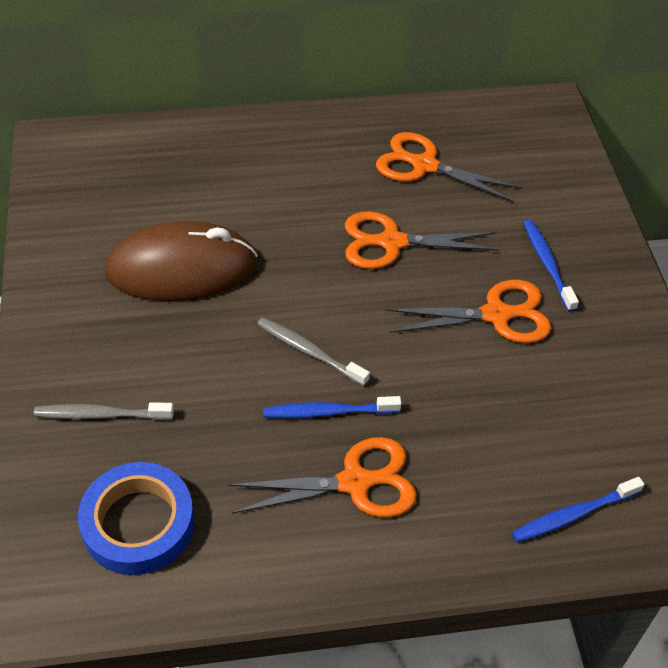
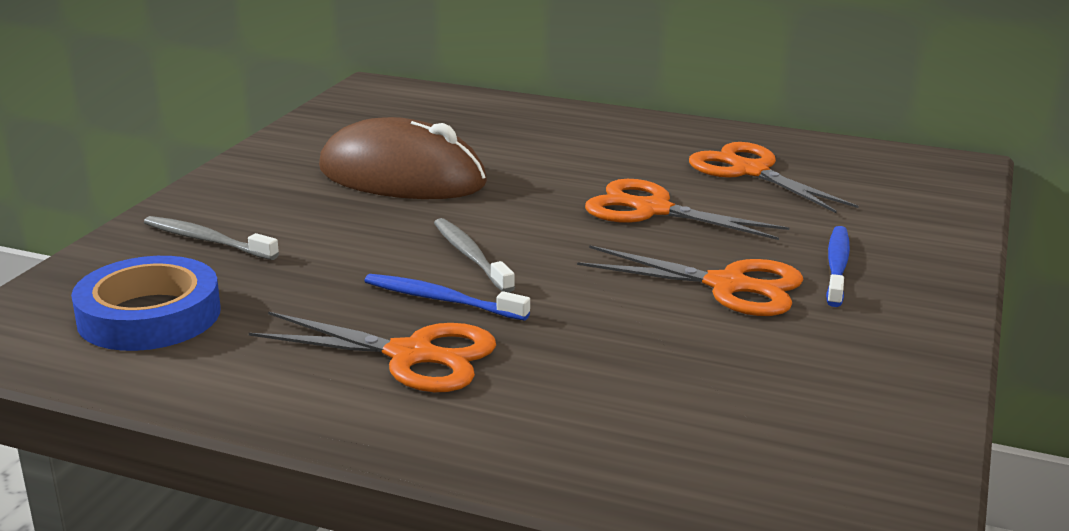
camera: 30 degrees right, 25 degrees down
(573, 515) = (663, 462): blue toothbrush -> none

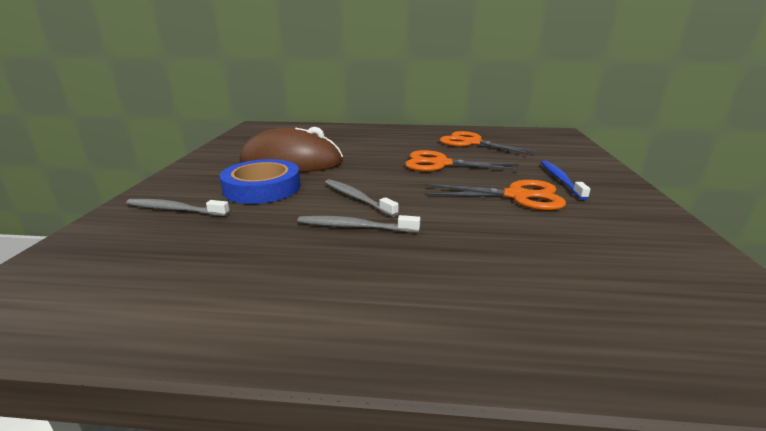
camera: 15 degrees left, 0 degrees up
(149, 315) = (135, 269): blue tape -> blue tape (262, 188)
(412, 356) = (357, 270): orange scissors -> none
(441, 300) = (354, 227): blue toothbrush -> grey toothbrush

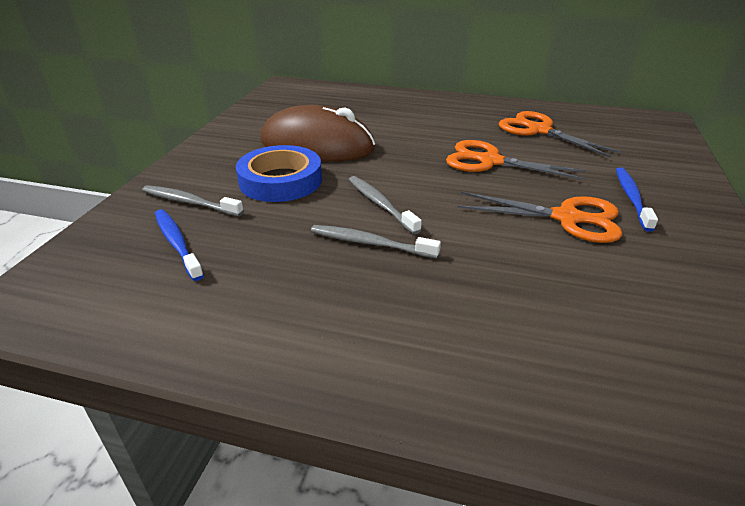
camera: 10 degrees right, 10 degrees up
(163, 242) = (177, 243): none -> blue toothbrush

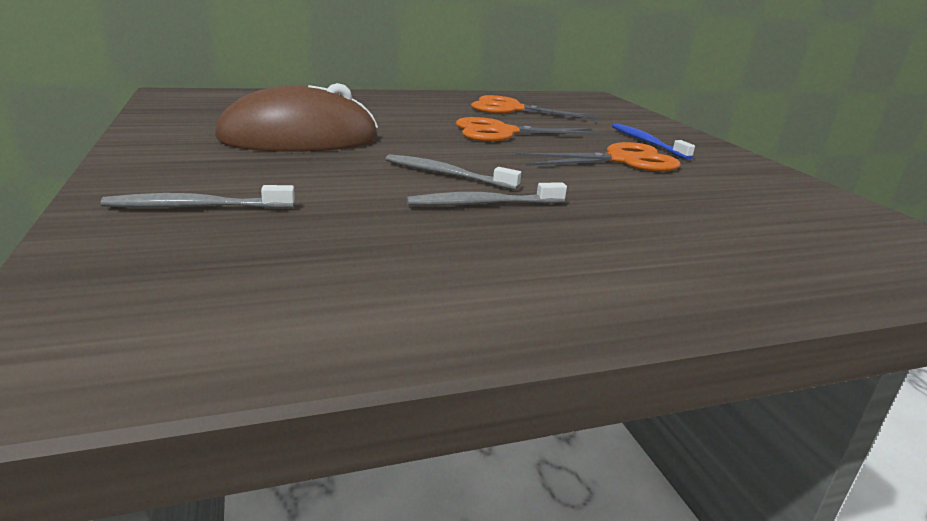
camera: 35 degrees left, 10 degrees down
(177, 243) = (240, 246): blue toothbrush -> none
(280, 180) = (299, 171): blue tape -> none

